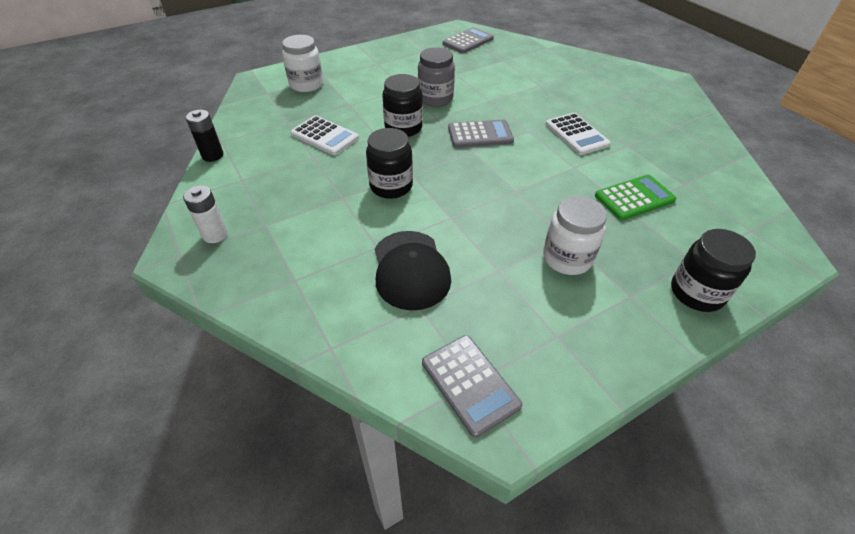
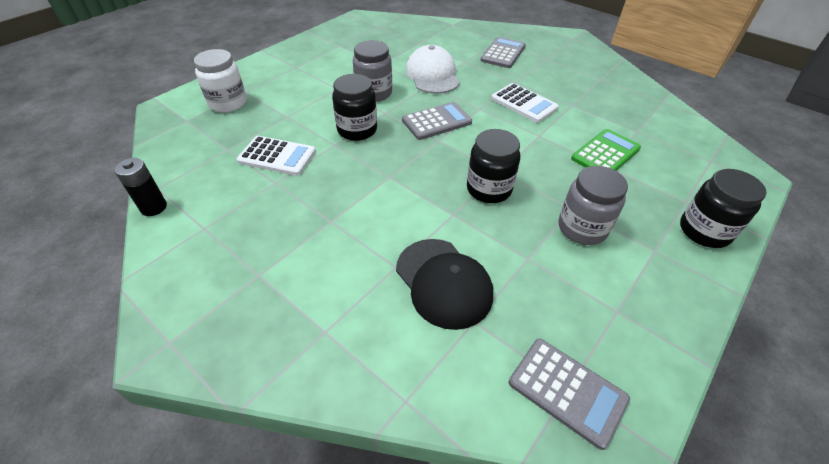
camera: 20 degrees left, 0 degrees up
(215, 234) = (202, 303): white battery -> none
(391, 186) = (376, 196): black jar -> black jar (489, 189)
(468, 41) = (375, 29): grey calculator -> grey calculator (503, 53)
(500, 92) = (432, 75): none -> white cap
(567, 258) = (582, 228): white jar -> grey jar

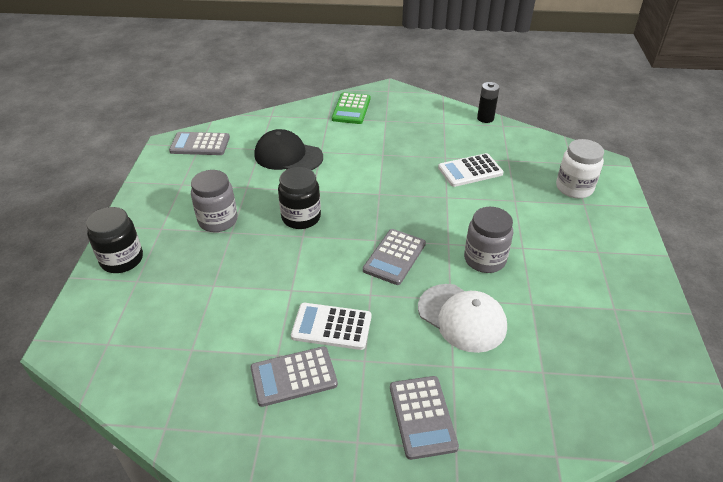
camera: 145 degrees right, 5 degrees down
(357, 130) = (447, 216): black jar -> none
(567, 91) = (294, 377): none -> grey calculator
(605, 154) = (219, 299): green calculator -> green calculator (351, 109)

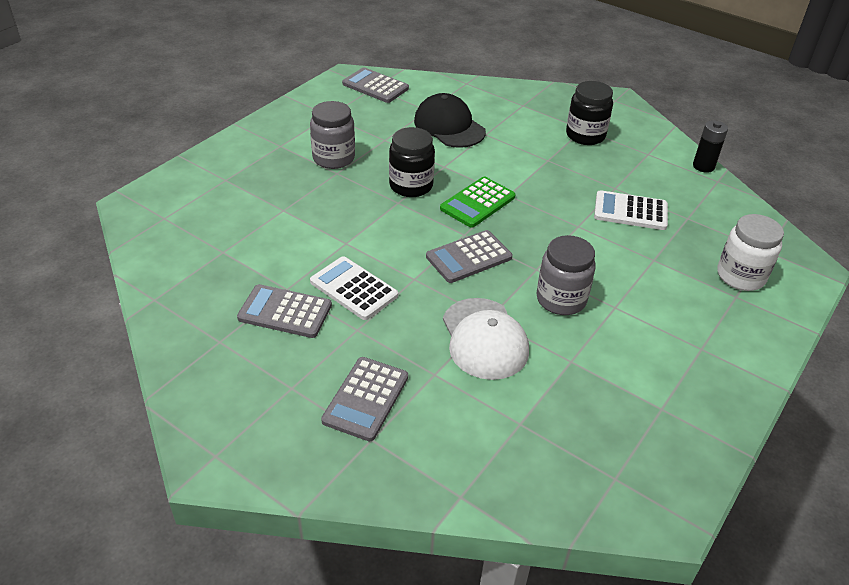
camera: 30 degrees right, 0 degrees up
(122, 260) = (228, 158): black jar -> black jar (585, 135)
(351, 109) = (556, 104): green calculator -> green calculator (478, 203)

